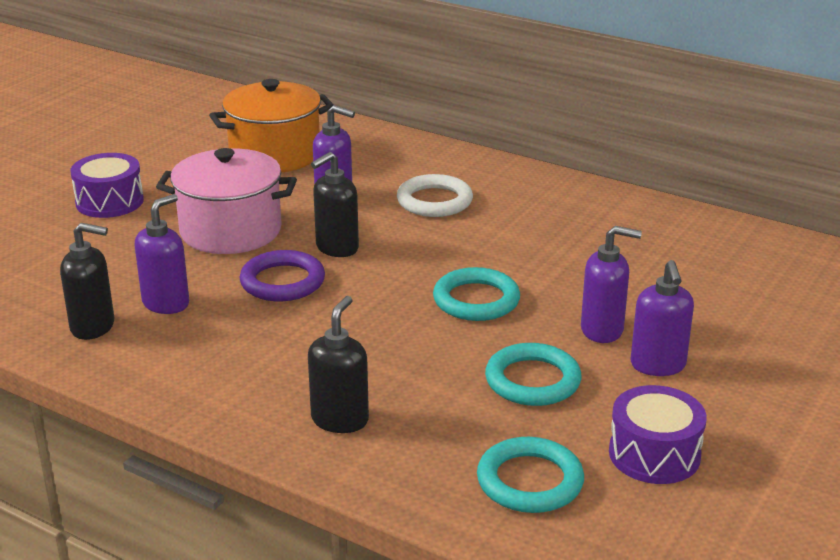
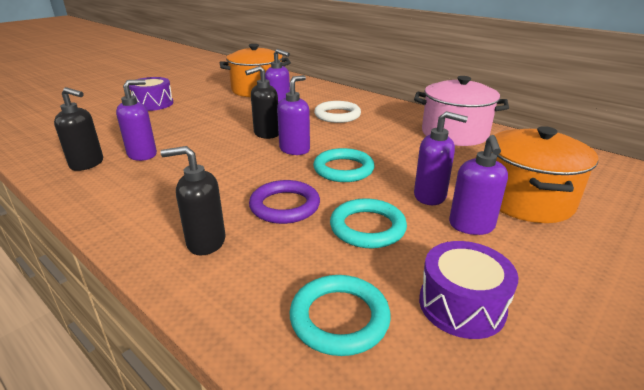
camera: 10 degrees right, 0 degrees up
(231, 231) = (209, 121): pink pot -> pink pot (454, 133)
(282, 282) = (222, 149): purple ring -> purple ring (285, 206)
(340, 419) = (205, 242): black soap dispenser -> black soap dispenser turned 120 degrees counterclockwise
(393, 273) = (295, 150): none -> purple soap dispenser
(724, 323) = (526, 200): none -> orange pot

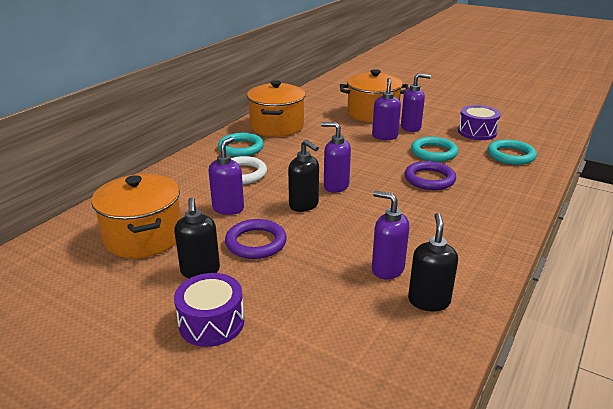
camera: 100 degrees left, 0 degrees up
(205, 242) = (491, 199): black soap dispenser -> black soap dispenser (200, 271)
(223, 116) = (256, 243): none -> purple ring
(343, 169) = (362, 163): turquoise ring -> turquoise ring (241, 148)
(454, 133) = (277, 126): pink pot -> orange pot

